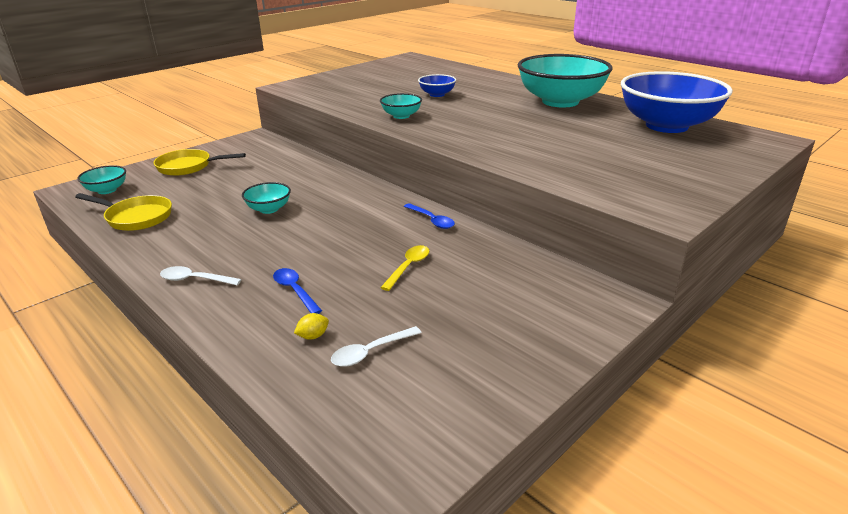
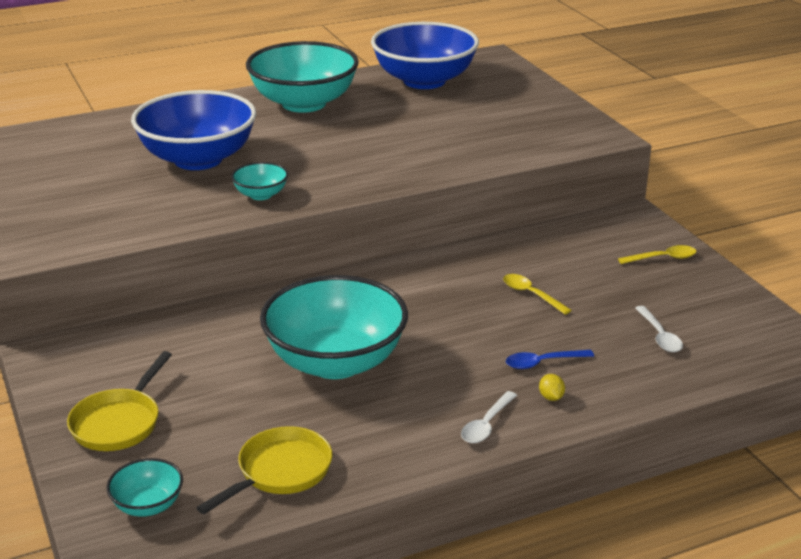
camera: 70 degrees left, 0 degrees up
(269, 209) = (335, 362): turquoise bowl -> turquoise bowl, size x2.27
(313, 336) = (625, 361): yellow lemon -> yellow lemon (551, 397)
(431, 220) = (442, 264): blue spoon -> none
(437, 94) = (198, 159): blue bowl -> blue bowl, size x2.27
(539, 333) = (662, 258): none -> yellow spoon

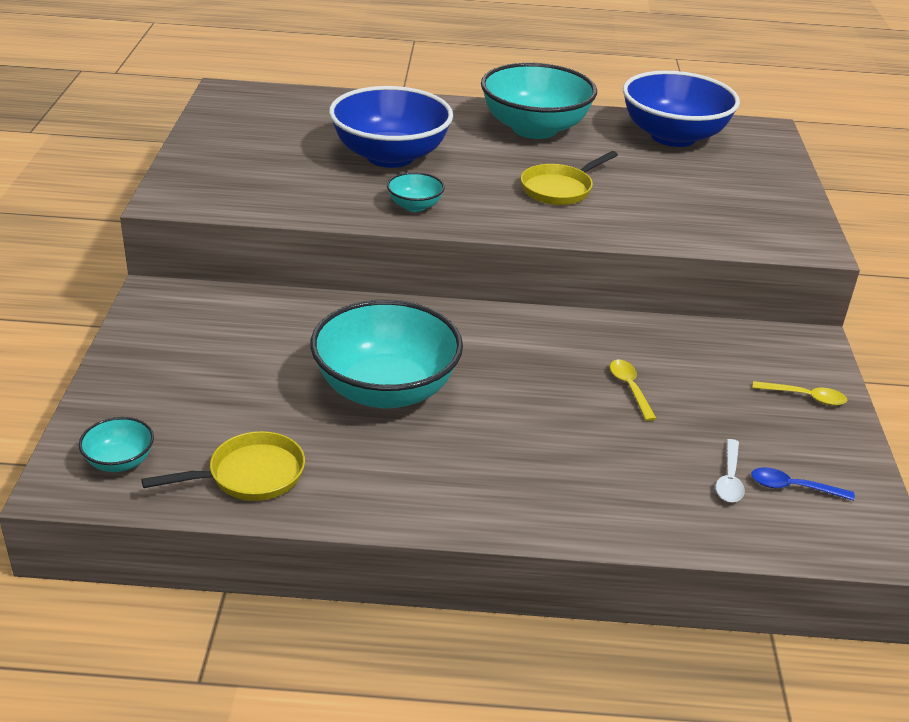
camera: 25 degrees right, 5 degrees up
(119, 423) = (159, 378): yellow pan -> yellow pan (559, 189)
(486, 424) = (472, 504): white spoon -> none
(543, 363) = (581, 462): blue spoon -> blue spoon (793, 487)
(551, 397) = (559, 500): yellow lemon -> none

